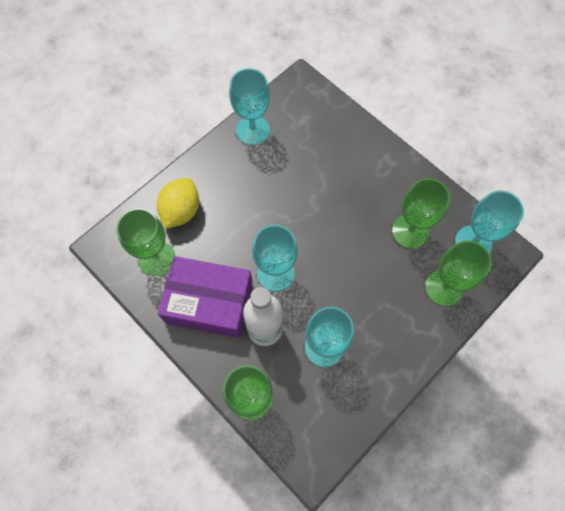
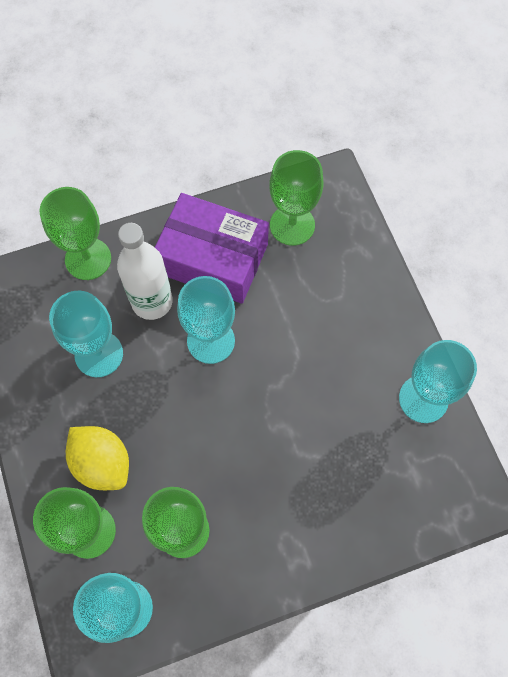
camera: 115 degrees right, 0 degrees up
(181, 211) = (340, 270): yellow lemon -> yellow lemon (102, 463)
(209, 302) = (213, 258): purple box -> purple box turned 75 degrees clockwise

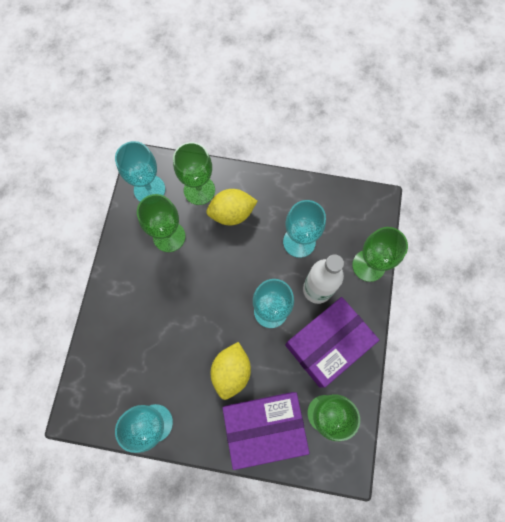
camera: 120 degrees right, 5 degrees up
(310, 346) = (231, 371): none -> yellow lemon
(347, 278) = (264, 427): none -> purple box

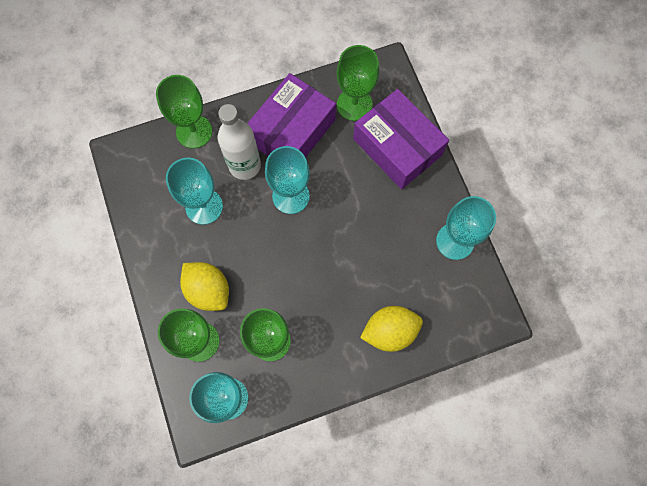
camera: 120 degrees left, 0 degrees up
(231, 371) = (368, 200): yellow lemon -> yellow lemon (389, 331)
(327, 344) = (292, 131): purple box -> purple box turned 75 degrees counterclockwise

